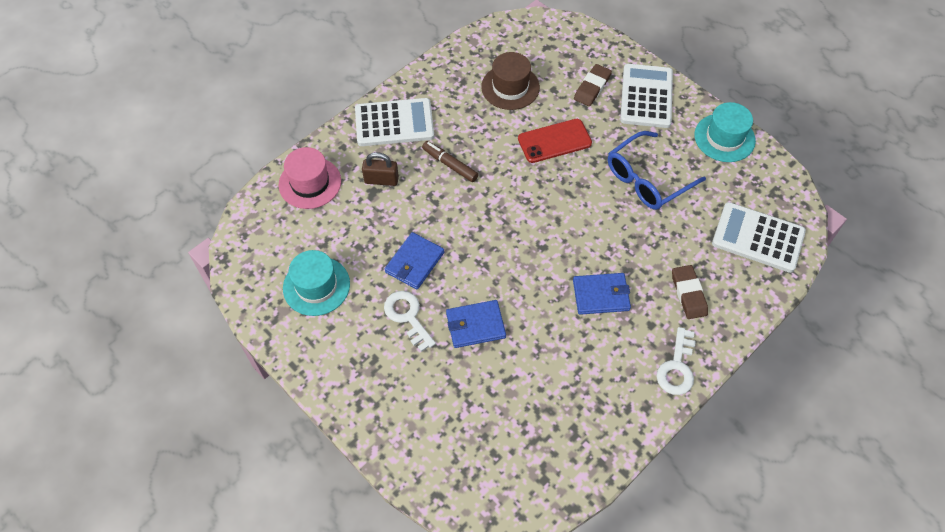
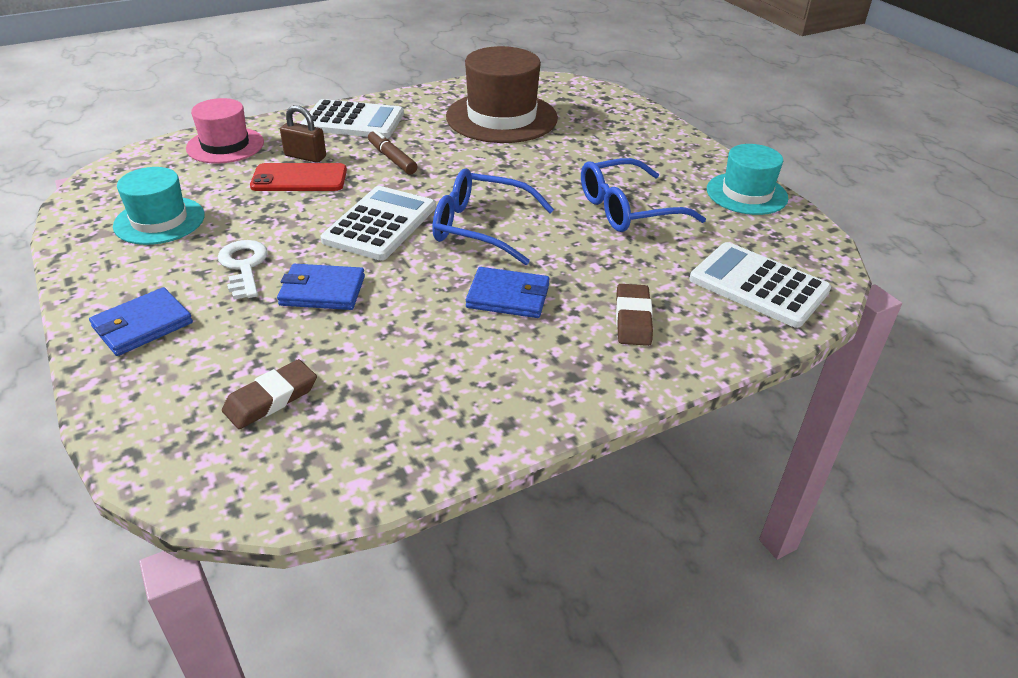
camera: 15 degrees right, 20 degrees down
(414, 262) = (290, 224): blue wallet -> blue wallet (142, 325)
(510, 87) = (501, 117): brown hat -> brown hat, size x1.60
(552, 228) = (480, 227): none -> blue glasses
(554, 141) = (528, 162): red phone -> red phone (299, 178)
(592, 87) = (597, 132): brown eraser -> brown eraser (271, 399)
(646, 96) = (660, 148): white calculator -> white calculator (380, 224)
(677, 367) = (578, 390): white key -> none

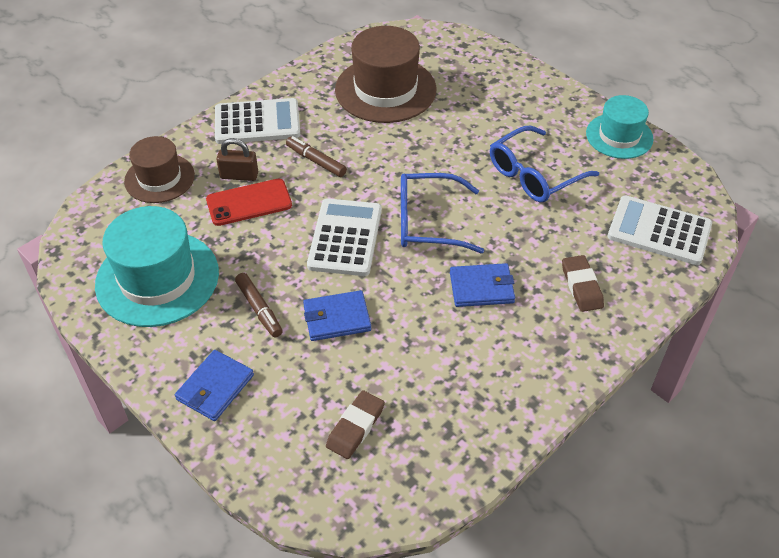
camera: 15 degrees left, 10 degrees up
(159, 221) = (157, 278): turquoise hat -> turquoise hat, size x1.60
(225, 145) = (159, 178): pink hat -> brown hat
(243, 266) = (259, 309): white key -> brown marker

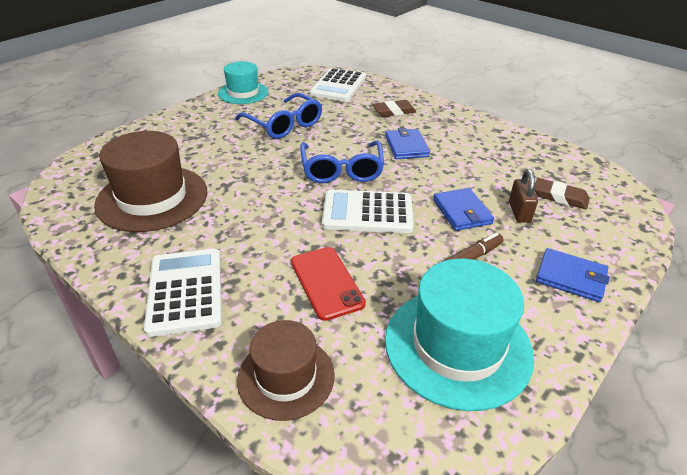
camera: 95 degrees left, 10 degrees down
(239, 175) = (282, 296): brown padlock -> brown padlock (519, 212)
(316, 161) = (260, 238): brown marker -> none

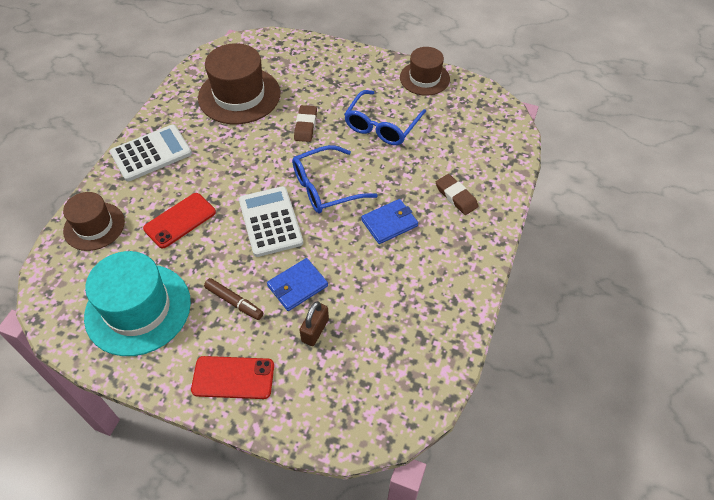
camera: 70 degrees right, 15 degrees up
(243, 93) = (424, 78): turquoise hat -> brown hat
(338, 86) = (485, 138): white calculator -> none
(519, 212) = (315, 330): brown padlock -> brown padlock turned 45 degrees counterclockwise
(560, 197) = (355, 363): brown eraser -> brown eraser (305, 126)
(571, 277) = (233, 377): blue wallet -> red phone

